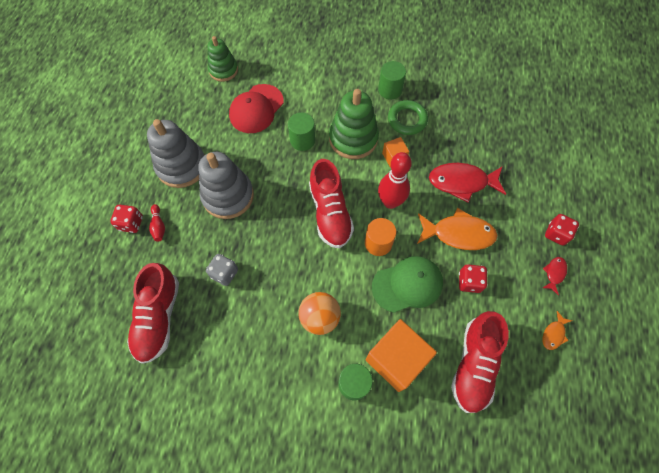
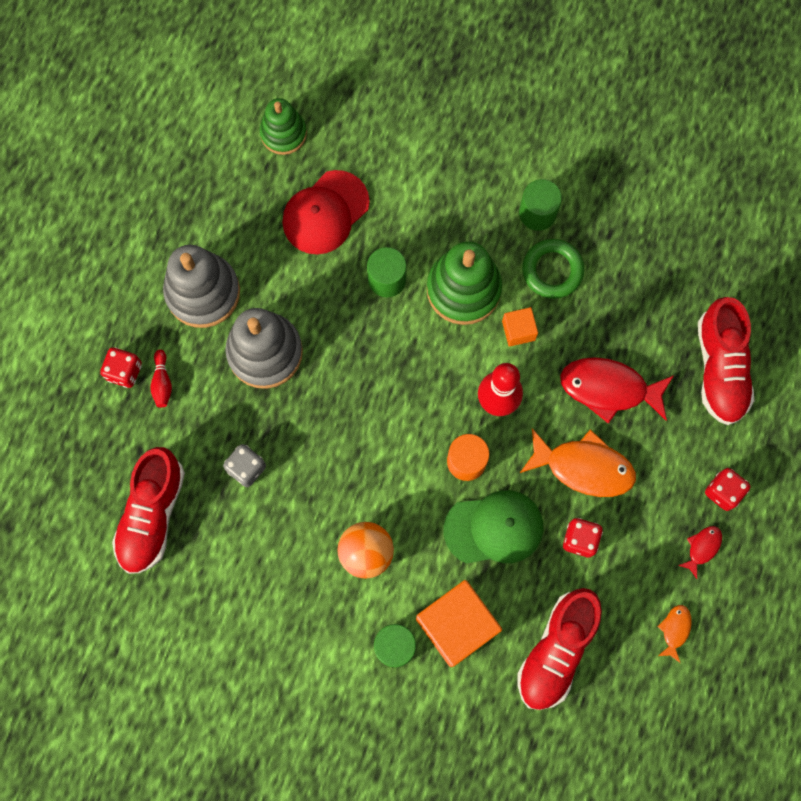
camera: 10 degrees right, 10 degrees up
(330, 213) = (407, 404): red shoe -> red shoe (720, 368)
(554, 334) = (675, 630): orange fish -> orange fish turned 150 degrees clockwise

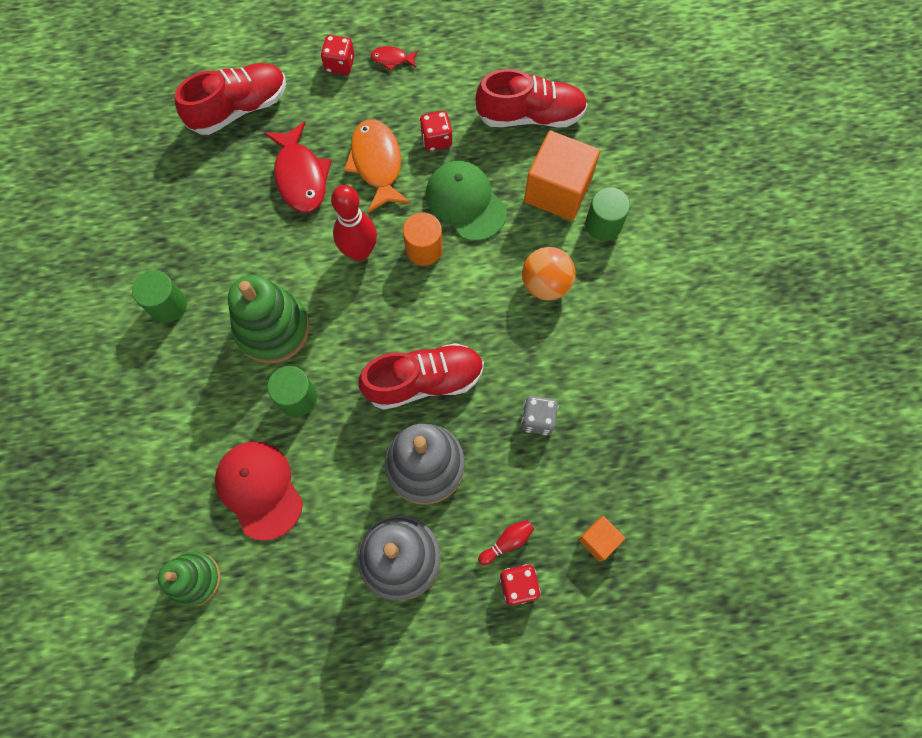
camera: 120 degrees left, 5 degrees down
(152, 515) = (628, 476): red shoe -> red shoe (424, 381)
(325, 213) = (259, 489): red cap -> red cap turned 135 degrees counterclockwise
(518, 330) = (287, 266): orange cube -> orange cube (598, 540)
(552, 270) = (217, 267): green ring -> none
(675, 630) = (464, 50): orange fish -> none

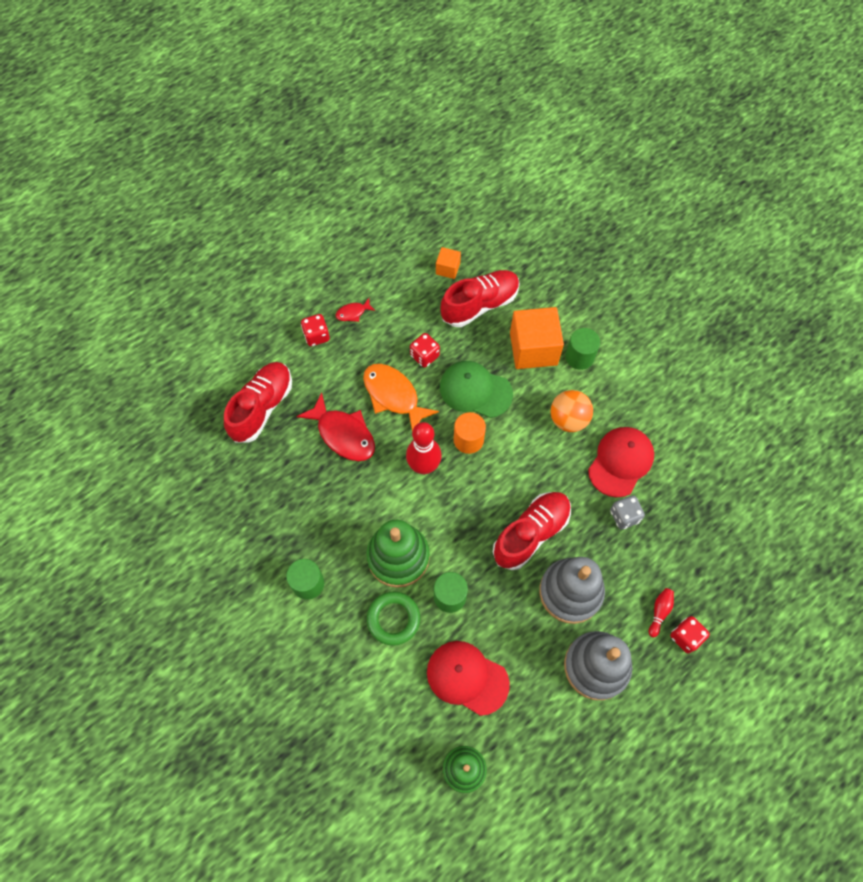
camera: 30 degrees left, 5 degrees down
(226, 388) = (393, 619): none -> green ring
(573, 360) = (620, 462): none -> red cap
(598, 540) = (716, 575): orange cube -> orange cube (448, 268)

